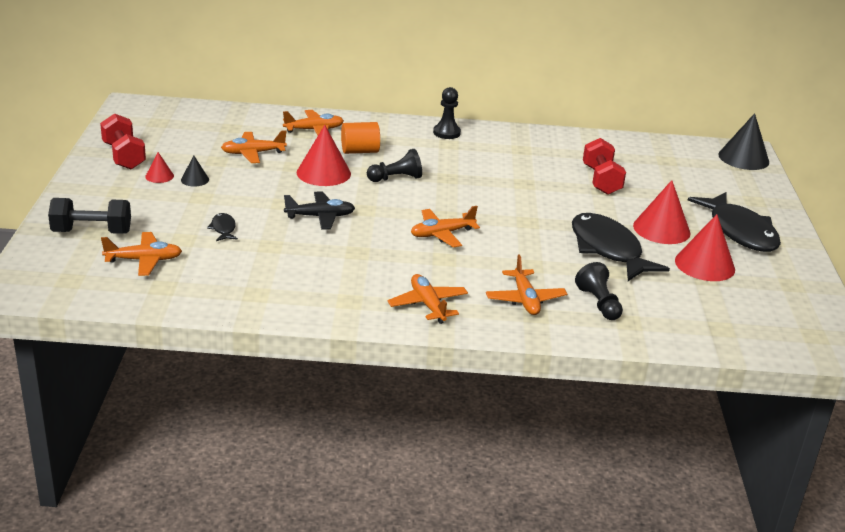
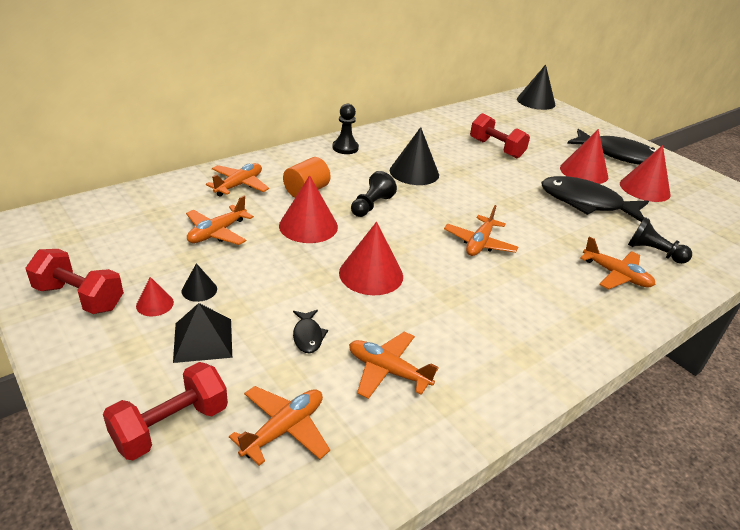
camera: 40 degrees left, 5 degrees up
(92, 232) = (171, 426): black dumbbell -> red dumbbell
(161, 204) = (203, 340): none -> black pyramid
(223, 229) = (308, 336): black fish -> black fish turned 135 degrees counterclockwise
(320, 217) = (371, 274): black plane -> red cone
(428, 305) = (575, 321): orange plane -> orange plane (388, 371)
(478, 170) = (414, 172): none -> black cone

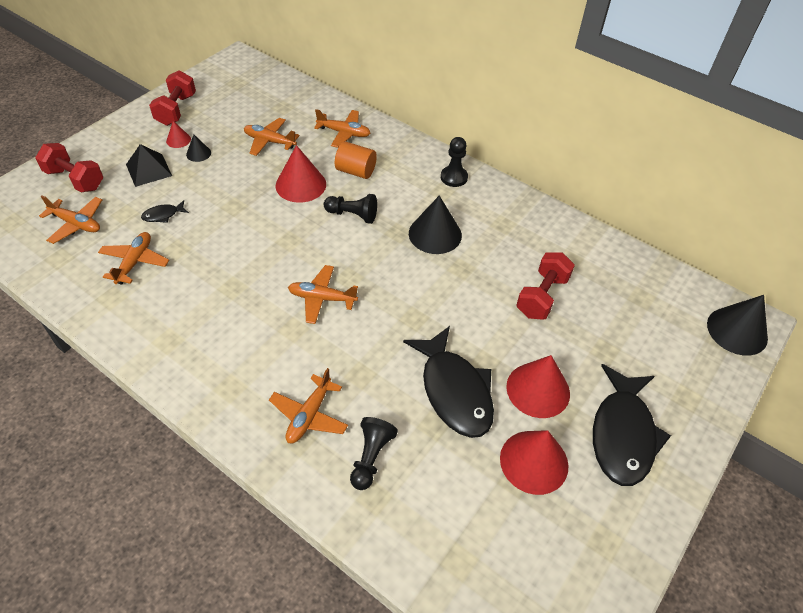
camera: 75 degrees right, 15 degrees up
(371, 274) = (246, 233): red cone -> none
(586, 203) = (454, 391): black fish -> black fish turned 150 degrees clockwise

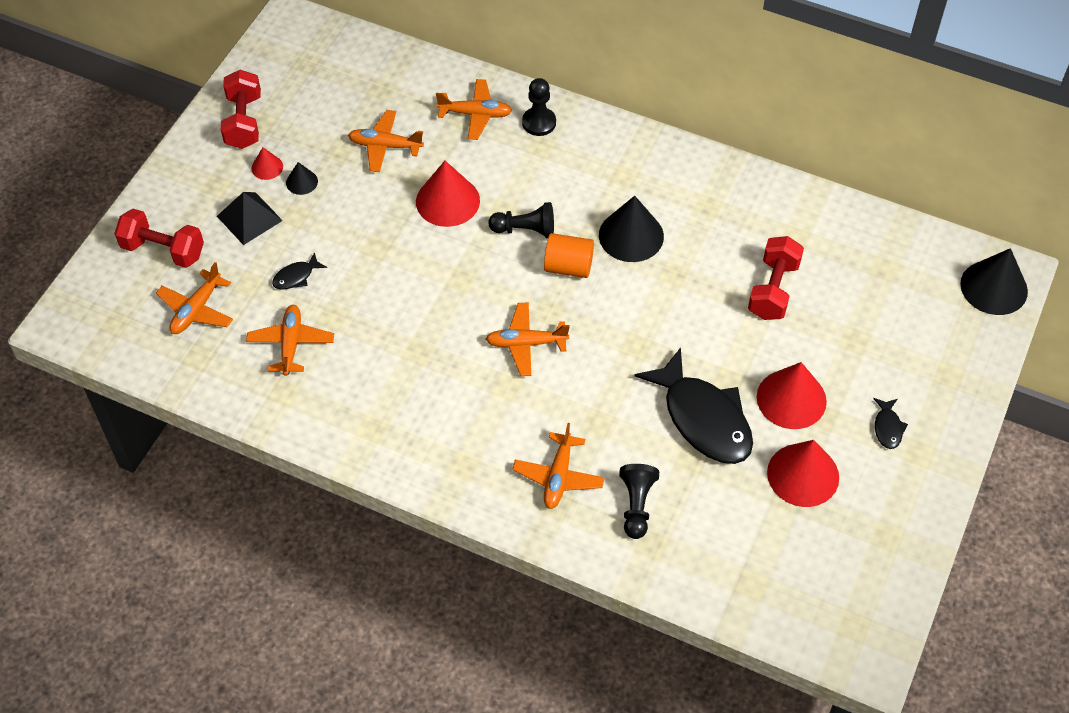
camera: 10 degrees left, 5 degrees up
(76, 224) = (196, 310): orange plane -> orange plane turned 105 degrees clockwise
(356, 171) = (509, 168): orange cylinder -> orange cylinder (568, 267)
(454, 177) = (632, 152): black pawn -> black pawn (539, 123)
(622, 434) = (887, 427): black fish -> black fish, size x0.42

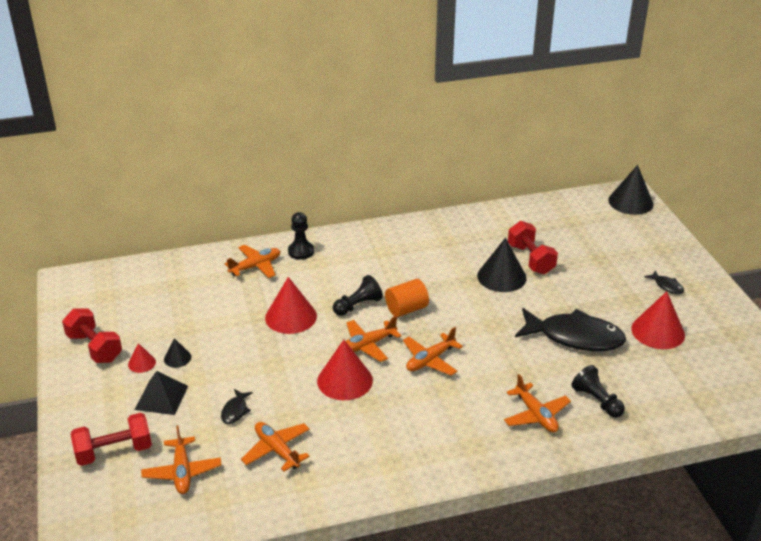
camera: 40 degrees left, 20 degrees down
(385, 146) = (214, 310): orange plane -> orange plane (367, 345)
(631, 235) = (423, 276): black cone -> black cone (501, 277)
(791, 399) = (605, 301): red cone -> red cone (345, 380)

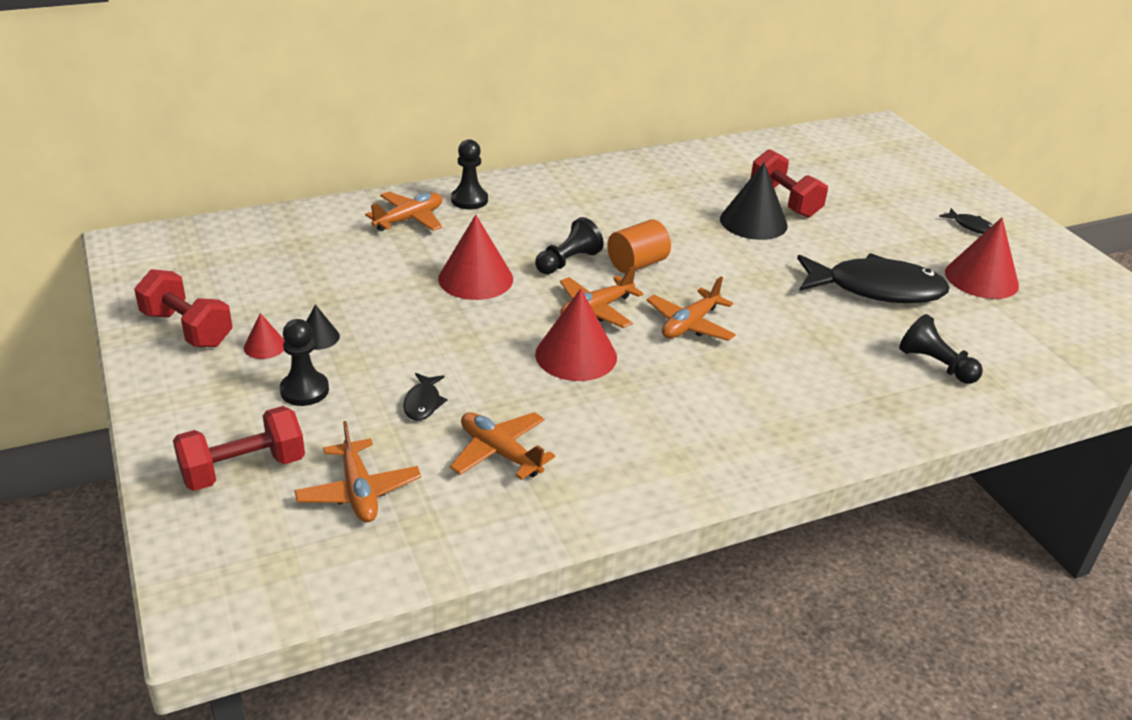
camera: 10 degrees left, 0 degrees up
(161, 397) = (304, 390): black pyramid -> black pawn
(536, 415) = (860, 386): orange plane -> none
(630, 202) = (887, 136): black cone -> none

